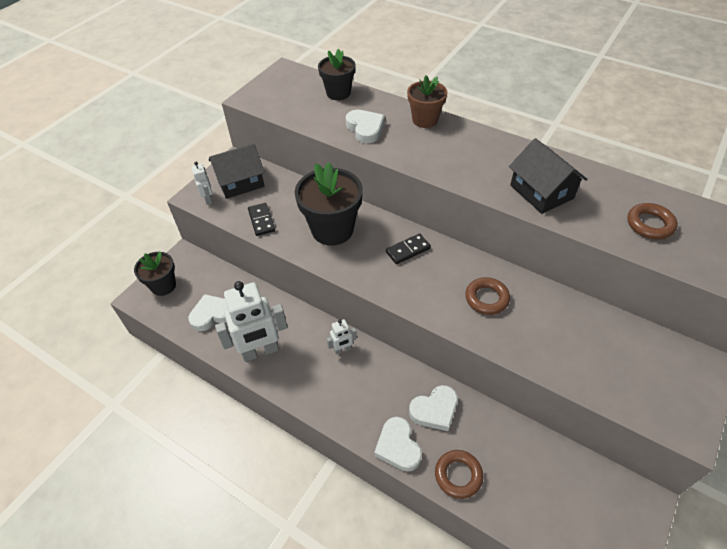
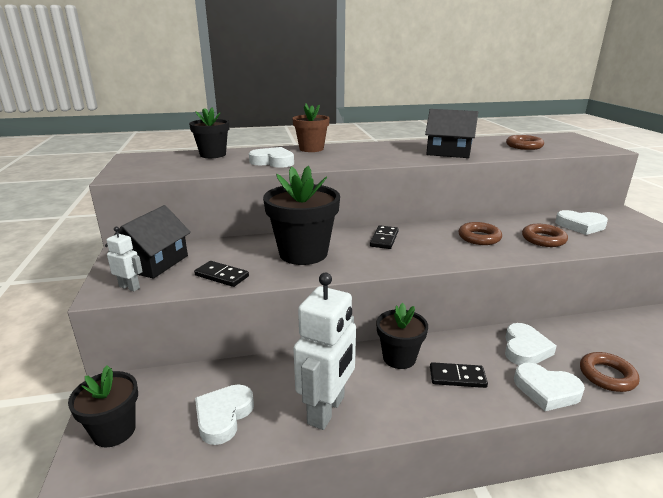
camera: 45 degrees left, 25 degrees down
(342, 350) = (399, 358): white robot -> black flower pot
(357, 391) = (457, 377): none -> black domino
(541, 339) = (543, 239): none -> brown ring
(614, 349) = (580, 226): none -> white heart

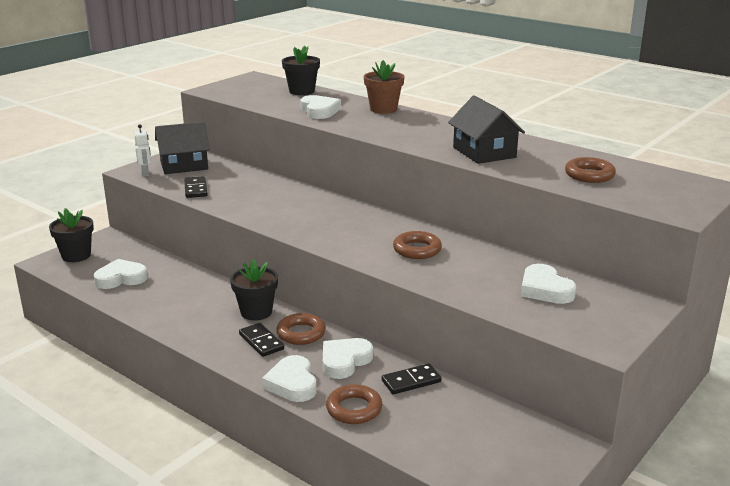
camera: 50 degrees right, 0 degrees up
(303, 253) = (268, 199): black flower pot -> none
(327, 410) = (164, 307): white robot -> none
(384, 239) = (344, 215): black domino -> black domino (411, 381)
(525, 349) = (344, 361): white heart -> white heart turned 150 degrees clockwise
(543, 239) = (466, 278): brown ring -> brown ring (301, 333)

